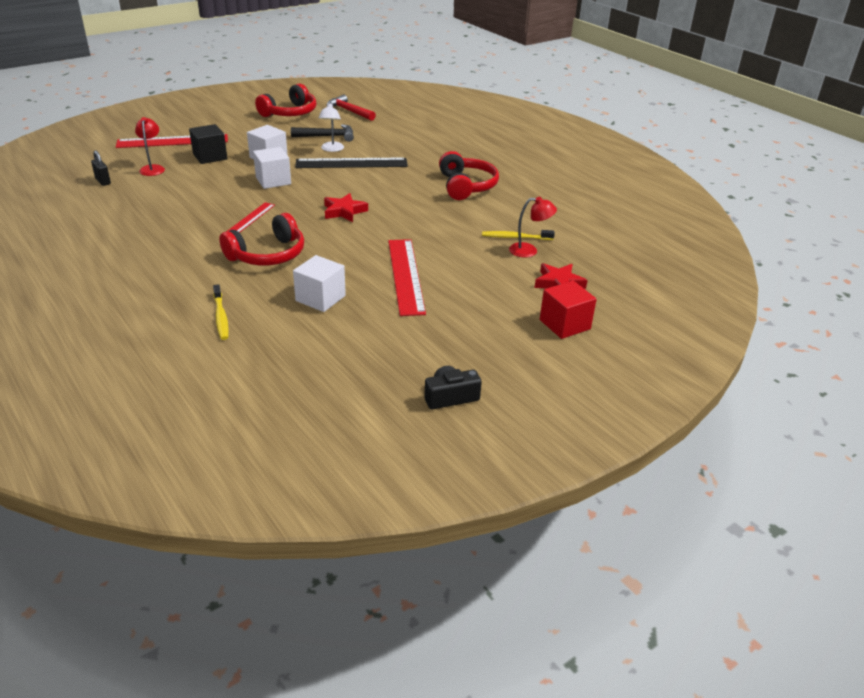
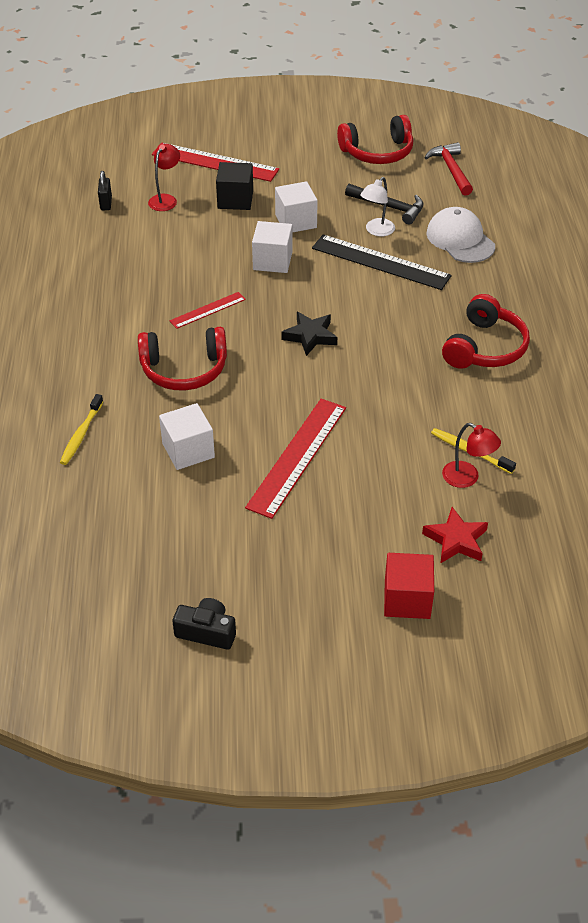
camera: 35 degrees right, 10 degrees up
(344, 211) = (310, 336): red star -> black star
(392, 141) = (460, 239): none -> white cap

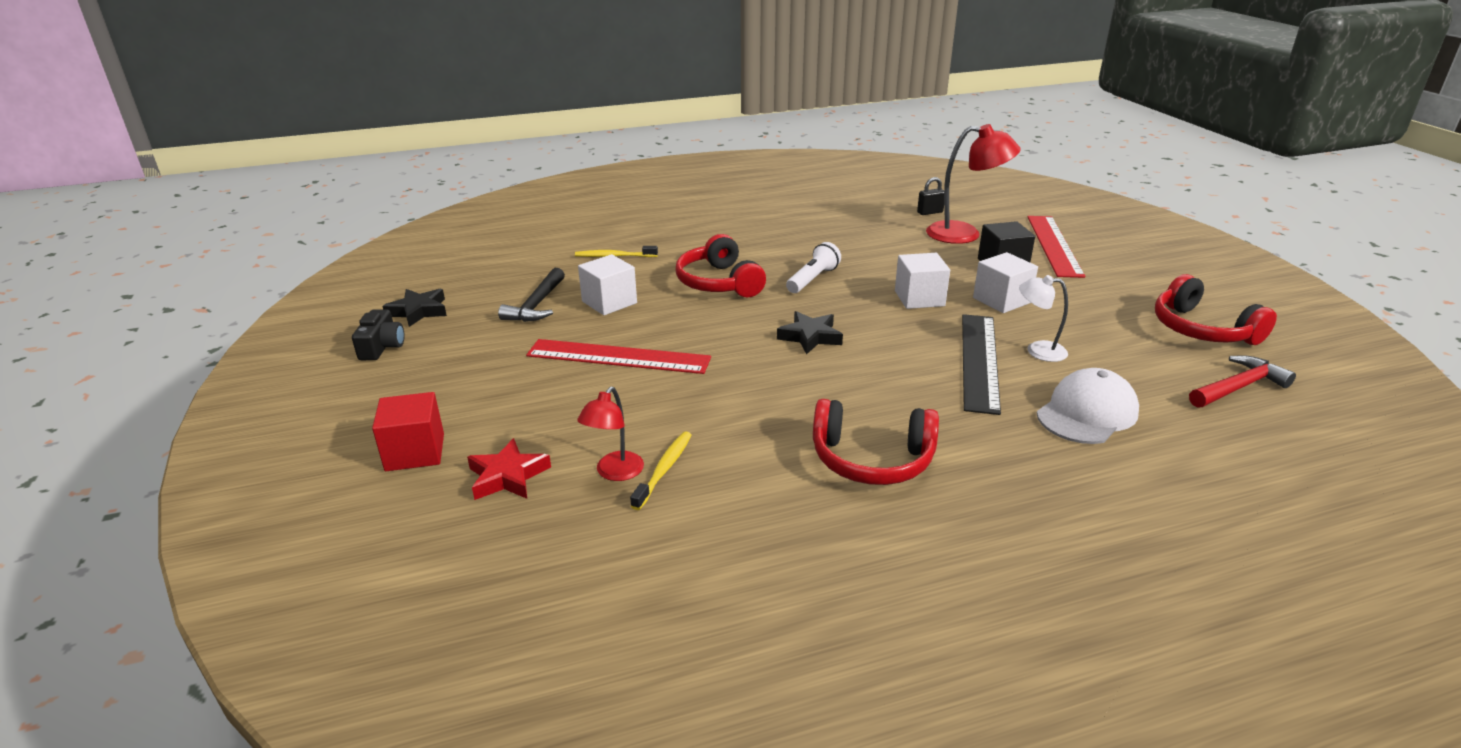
camera: 75 degrees right, 15 degrees down
(137, 603) = (418, 311): none -> black star
(165, 199) = (964, 234): red lamp -> red lamp, size x1.73
(208, 310) = (812, 279): red ruler -> white flashlight
(389, 207) = (1096, 352): black hammer -> black hammer (537, 305)

